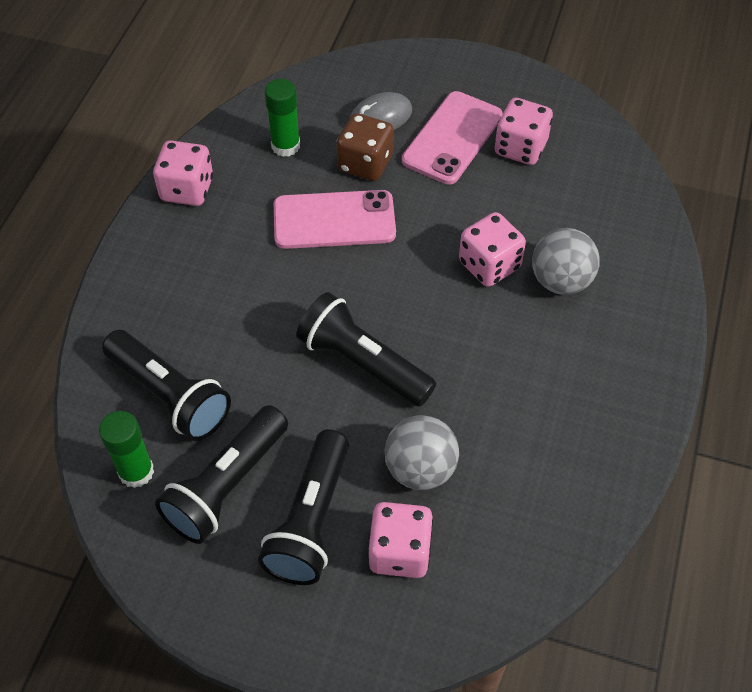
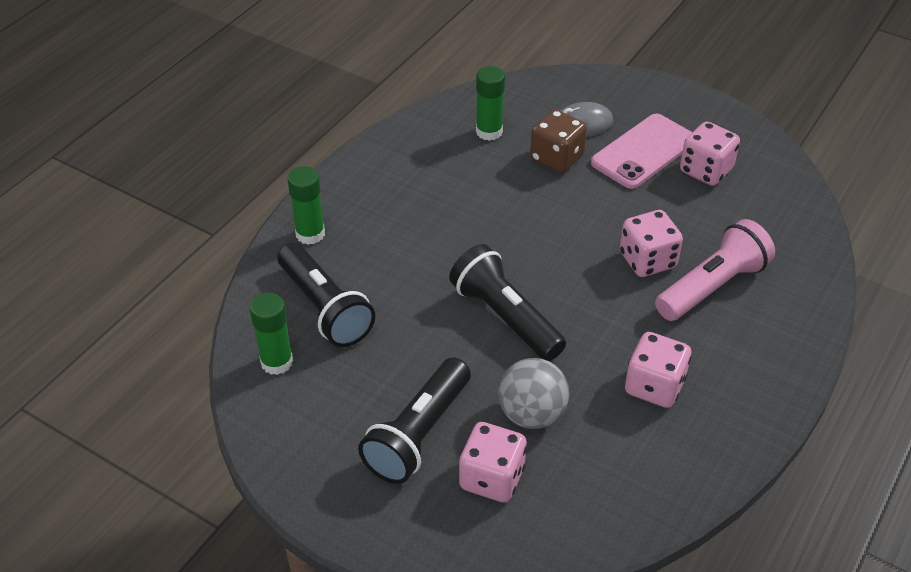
camera: 15 degrees right, 10 degrees down
(128, 310) = (310, 234): none -> green glue stick
(187, 189) = (391, 150): pink dice -> pink dice (654, 386)
(227, 486) = (352, 390): black flashlight -> none
(334, 220) = (514, 198): pink phone -> none
(560, 281) = (712, 286): grey ball -> pink flashlight

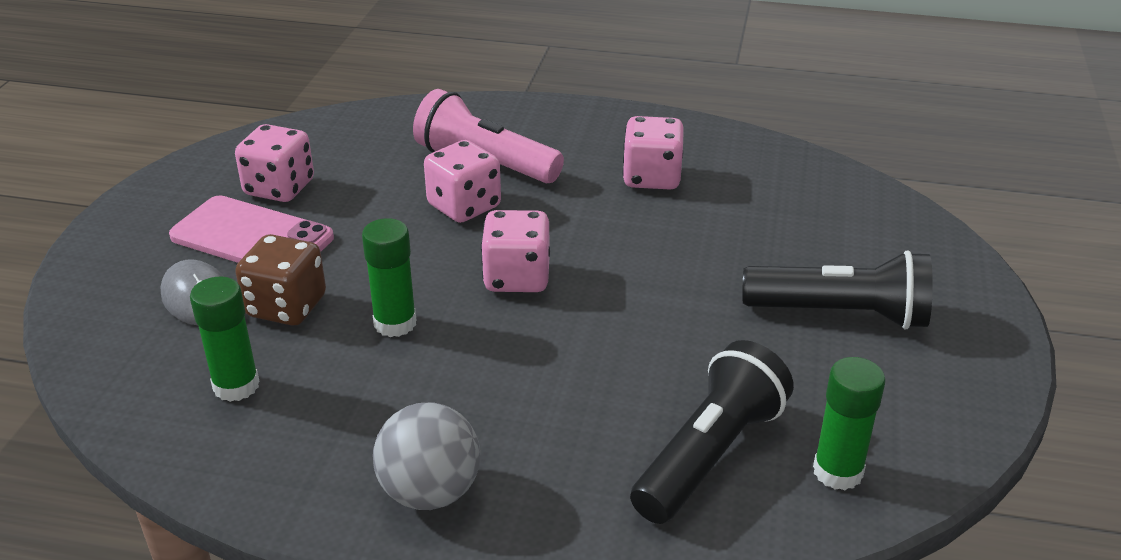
camera: 110 degrees left, 10 degrees down
(310, 234) = (567, 525): green glue stick -> green glue stick (395, 323)
(492, 478) = (849, 252): pink dice -> pink dice (517, 278)
(505, 317) = (620, 290): black flashlight -> none
(532, 414) = (748, 243): grey ball -> grey ball (430, 492)

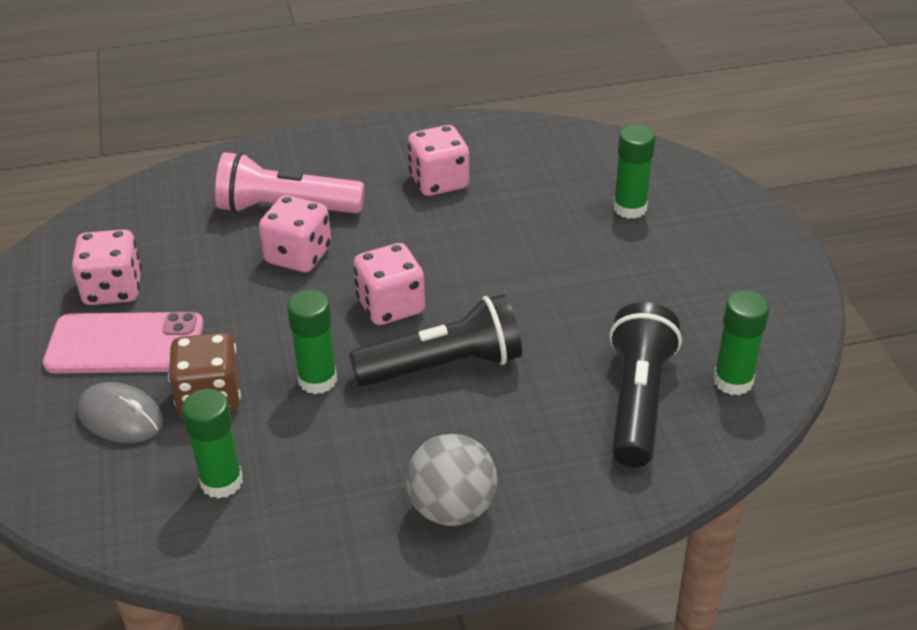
camera: 25 degrees left, 5 degrees up
(840, 257) = (630, 208): none -> green glue stick
(841, 314) = (659, 256): black flashlight -> black flashlight (443, 366)

